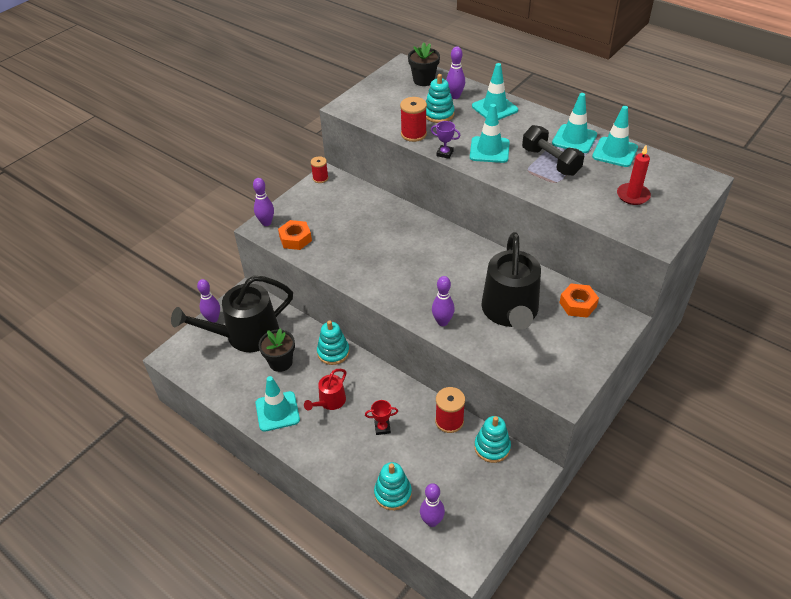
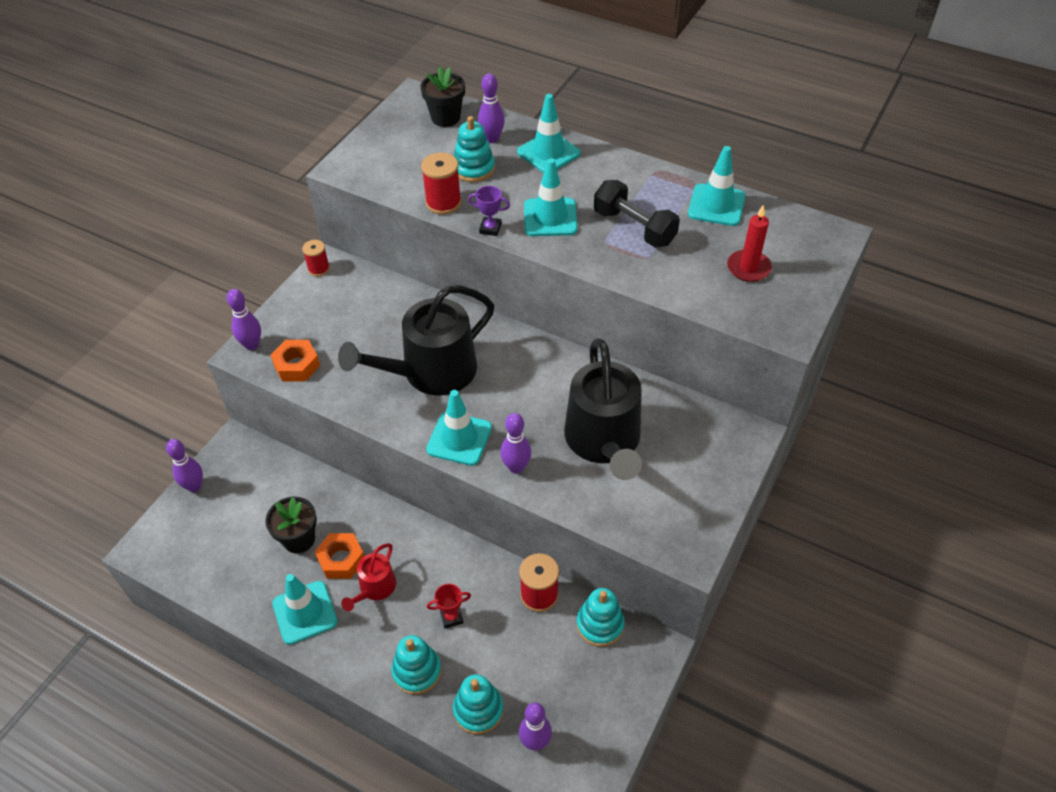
camera: 10 degrees left, 5 degrees up
(246, 335) = (244, 504): black watering can -> black watering can (431, 372)
(333, 352) = (369, 515): turquoise stacking toy -> turquoise stacking toy (417, 671)
(574, 139) = (661, 190): turquoise traffic cone -> turquoise traffic cone (459, 439)
(578, 304) = (690, 420): orange nut -> orange nut (341, 559)

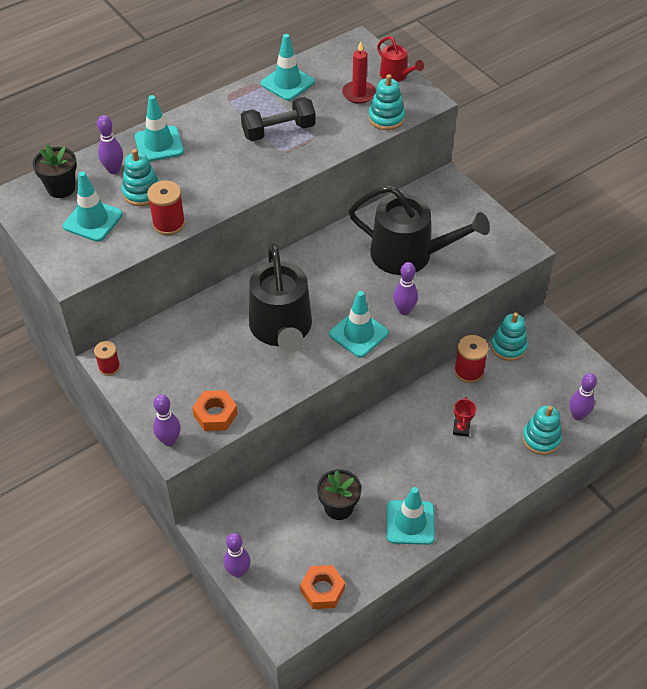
camera: 65 degrees left, 0 degrees up
(341, 559) = (374, 483): orange nut -> orange nut (322, 590)
(375, 588) = (412, 469): red watering can -> red watering can (396, 75)
(417, 671) = (495, 465): turquoise stacking toy -> turquoise stacking toy (386, 118)
(490, 228) = (221, 207): purple trophy -> none
(550, 217) = (234, 170): turquoise traffic cone -> turquoise traffic cone (93, 220)

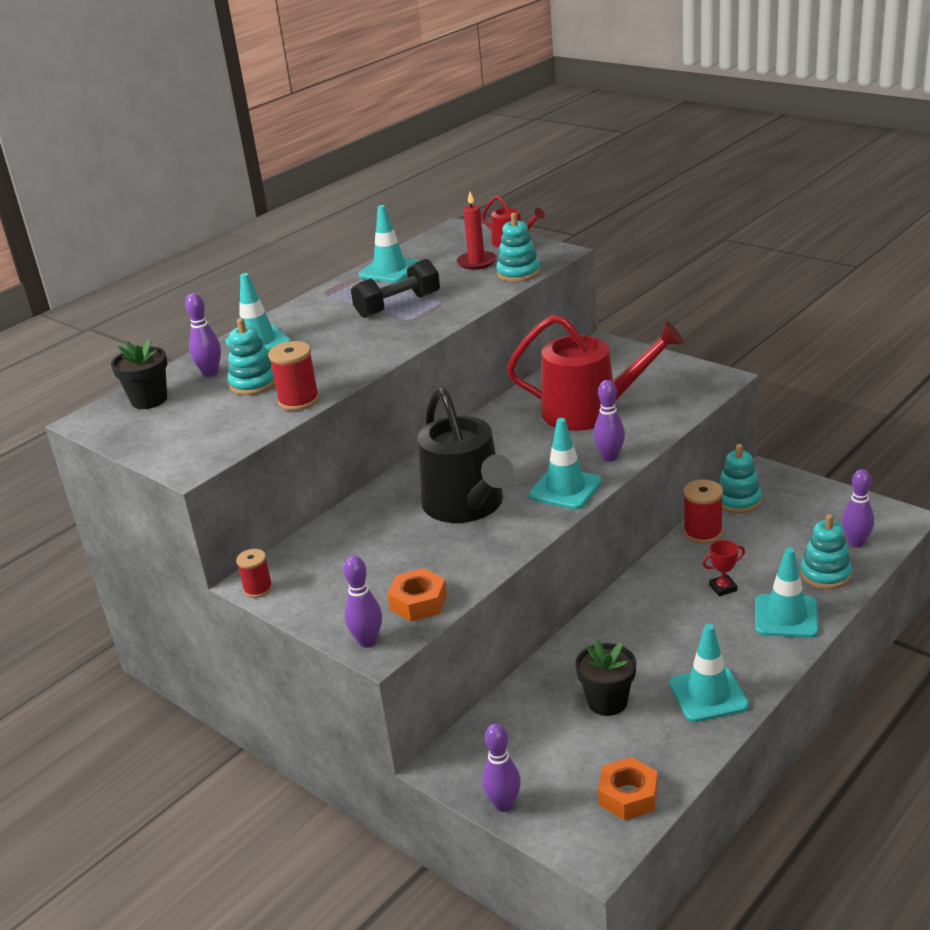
camera: 10 degrees left, 20 degrees down
(93, 220) = (200, 417): turquoise traffic cone -> turquoise traffic cone (786, 616)
(409, 254) = (590, 410): black watering can -> red watering can
(461, 429) = (723, 588): red trophy -> red trophy turned 75 degrees clockwise

